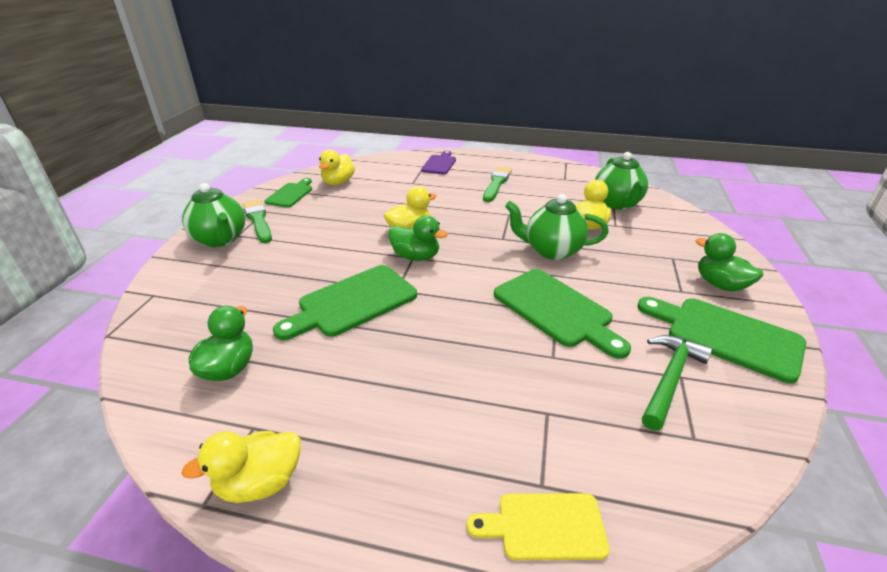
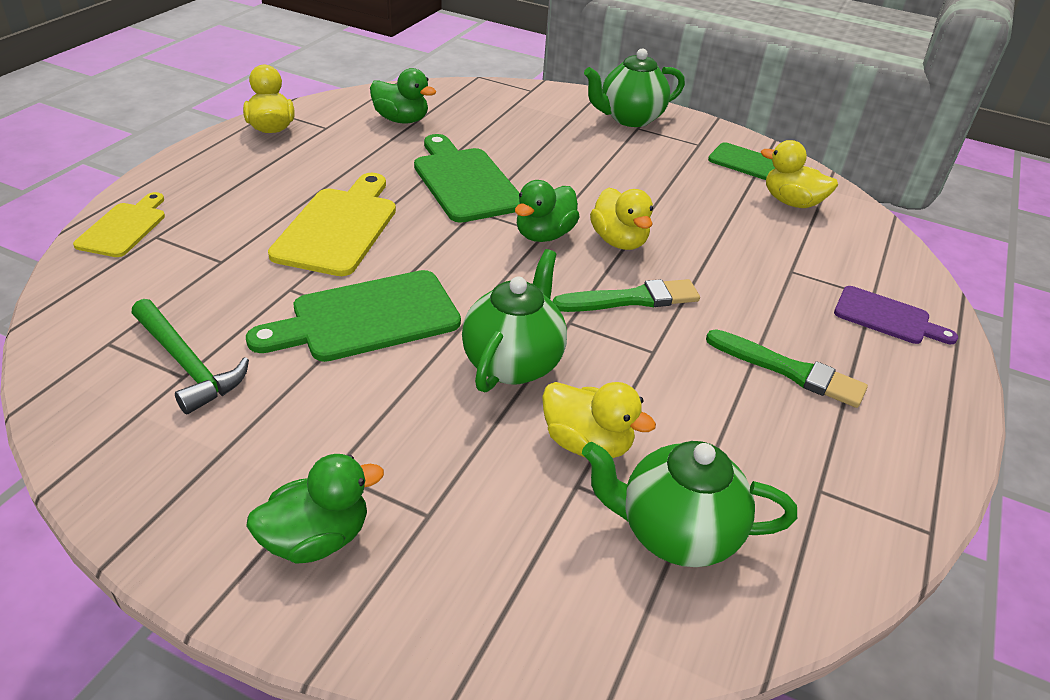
camera: 100 degrees right, 5 degrees up
(258, 220) = (673, 140): green brush -> green brush (631, 299)
(456, 355) = (338, 227): none -> yellow cutting board
(726, 336) = (207, 464): green cutting board -> none

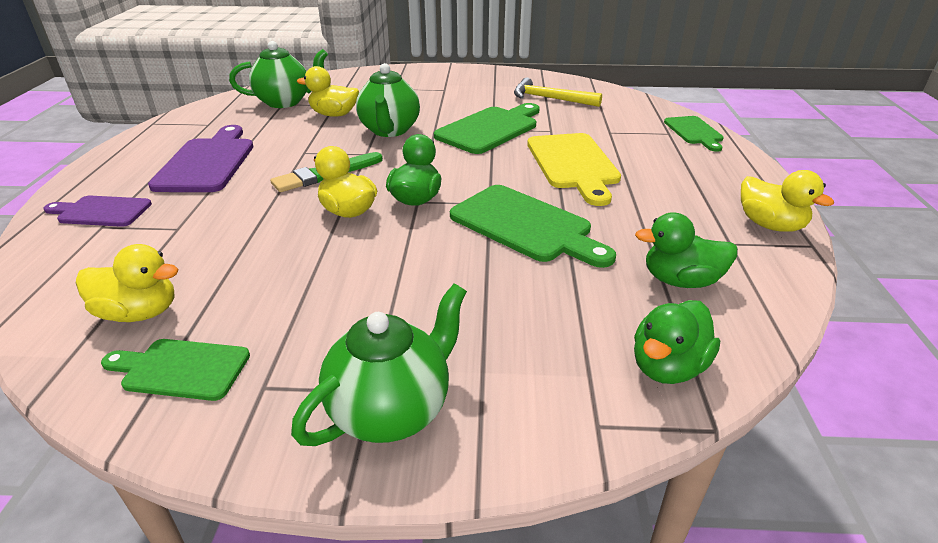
camera: 160 degrees right, 5 degrees down
(124, 227) = (694, 132): yellow cutting board -> green cutting board
(187, 364) = (550, 99): green hammer -> yellow hammer
(317, 538) = (431, 78): green duck -> green duck (667, 367)
(789, 370) = (207, 162): green brush -> purple cutting board

